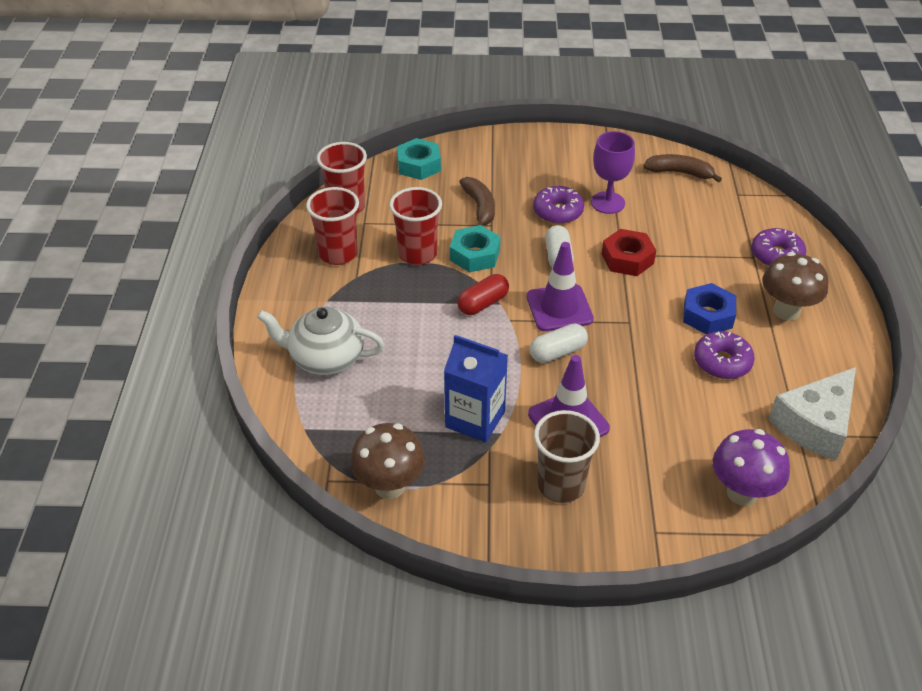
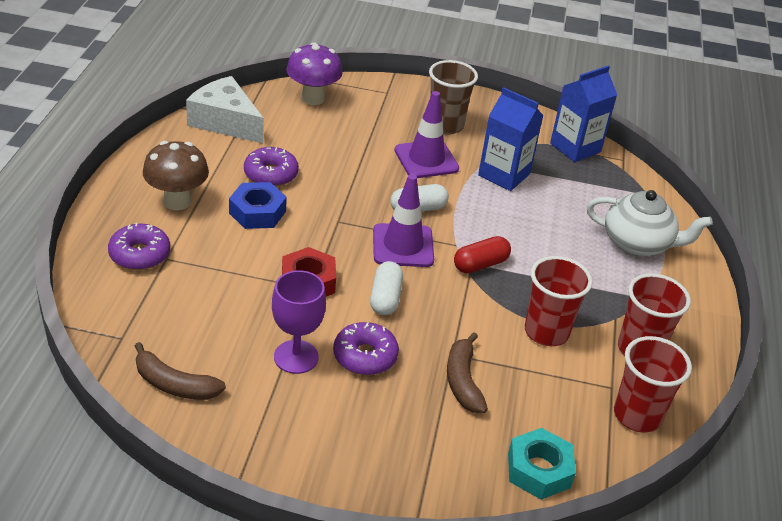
camera: 175 degrees left, 5 degrees down
(390, 486) = (575, 147): brown mushroom -> blue carton
(475, 255) = (480, 319): turquoise nut -> none
(815, 424) = (225, 122): white cheese -> white cheese turned 105 degrees counterclockwise

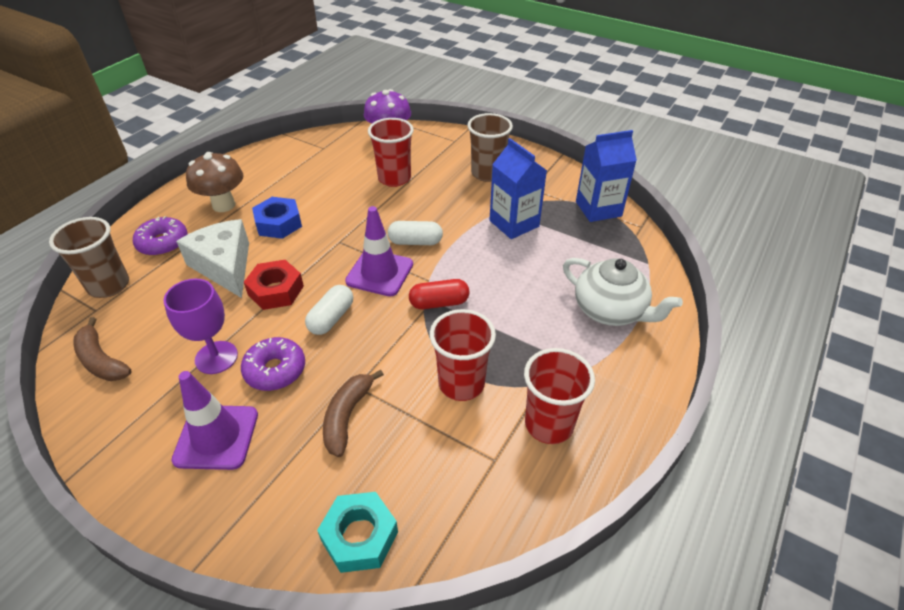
camera: 25 degrees right, 5 degrees up
(115, 310) = (109, 285): none -> brown cup
(225, 122) = (307, 148): white cheese -> white cheese (224, 266)
(271, 174) = (312, 194): purple donut -> none
(426, 159) = (451, 200): purple traffic cone -> purple traffic cone (216, 437)
(637, 415) = (503, 500): red cup -> red cup (394, 178)

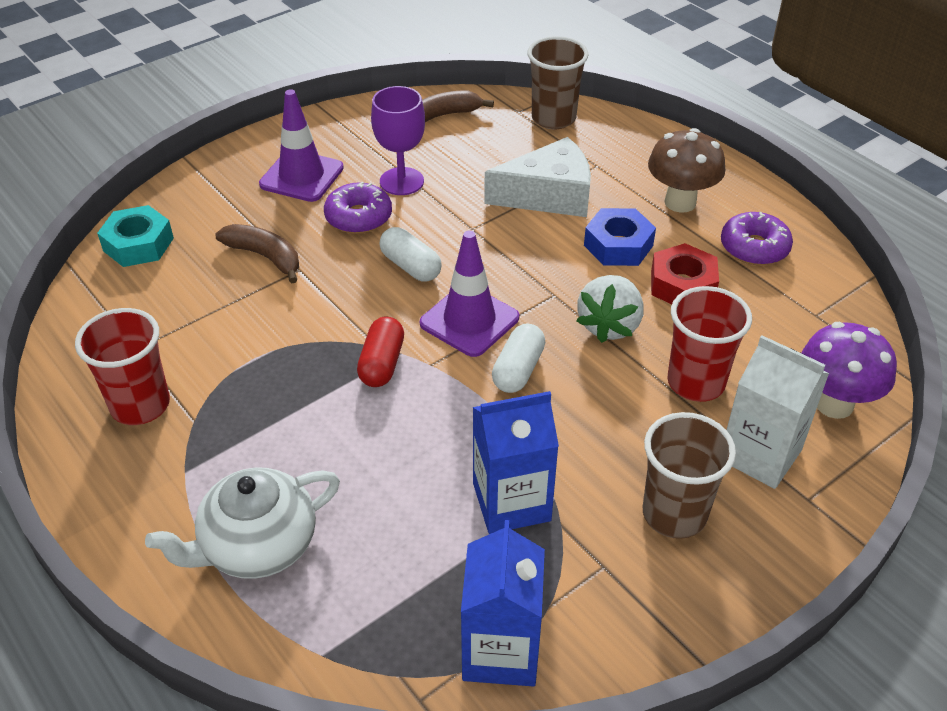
camera: 110 degrees right, 0 degrees up
(163, 243) = (615, 153): purple donut -> purple donut (754, 248)
(276, 290) = (483, 230): red nut -> red nut (682, 285)
(360, 214) = (609, 325): none -> white strawberry
(435, 155) = (760, 455): none -> white carton
(461, 383) = (245, 349): red cup -> none

